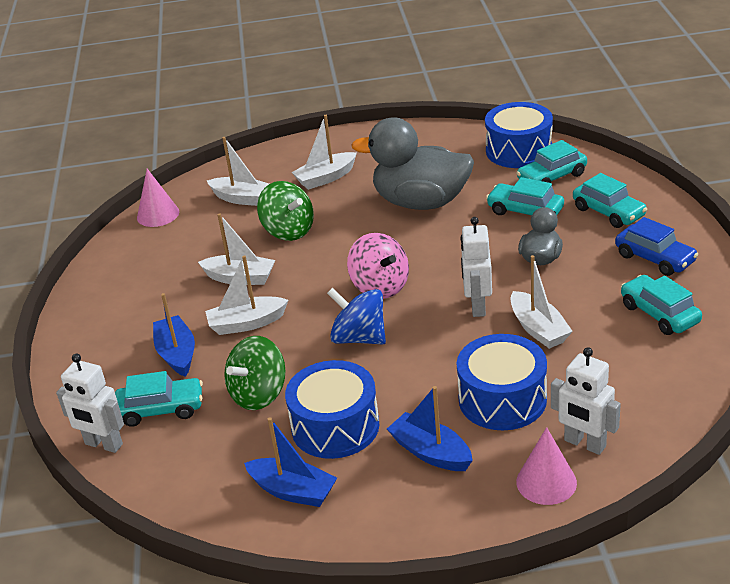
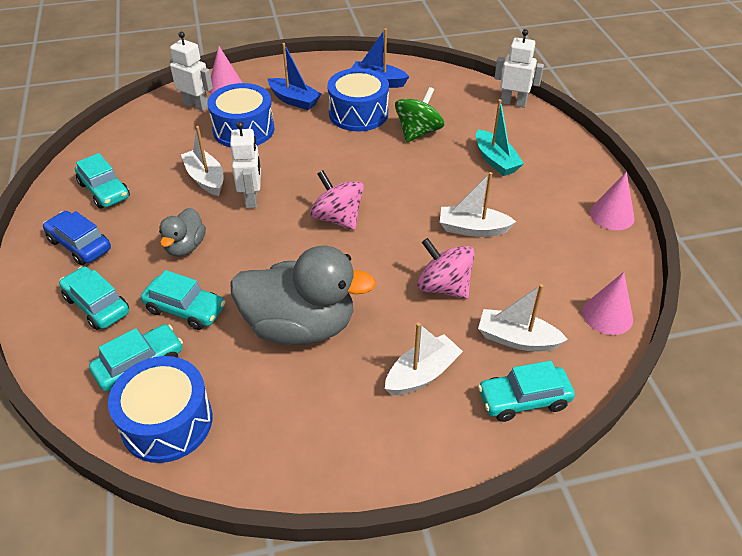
camera: 170 degrees right, 10 degrees up
(89, 293) = (612, 215): none -> pink cone
(161, 409) = (486, 123): turquoise car -> turquoise car (523, 399)
(177, 354) = (495, 160): blue boat -> turquoise boat
(246, 323) = (448, 185): white boat -> none
(288, 231) = (443, 287): green spinning top -> pink spinning top
(359, 338) = (350, 172): blue spinning top -> none

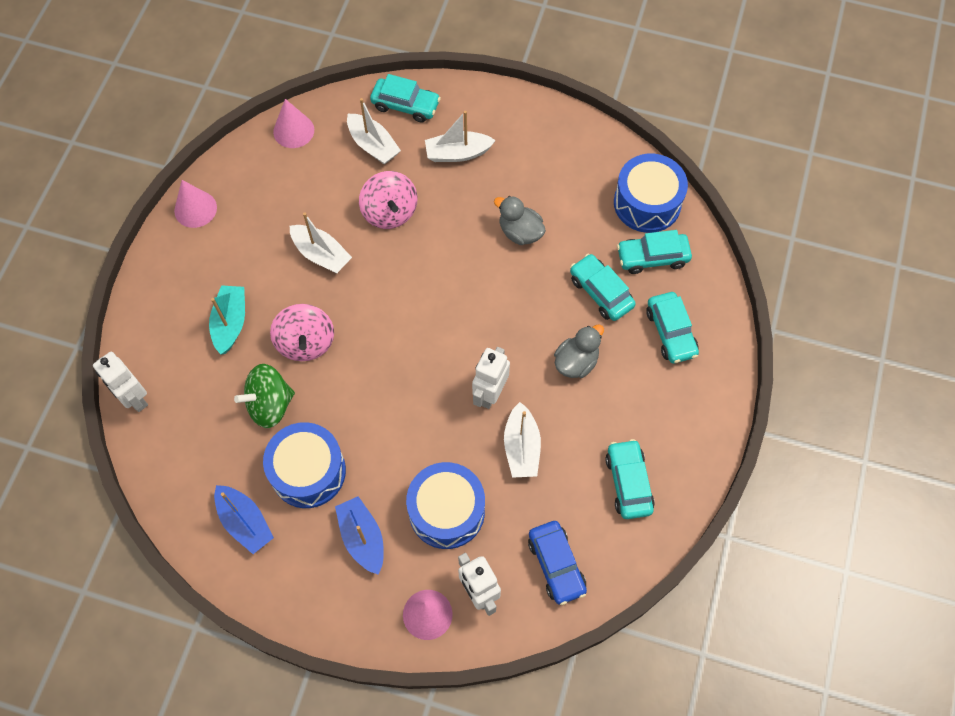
camera: 150 degrees left, 20 degrees up
(80, 245) = (670, 413): blue car -> blue car (556, 565)
(300, 326) = (520, 232): grey duck -> grey duck, size x0.50
(337, 218) = (426, 326): pink spinning top -> pink spinning top (306, 342)

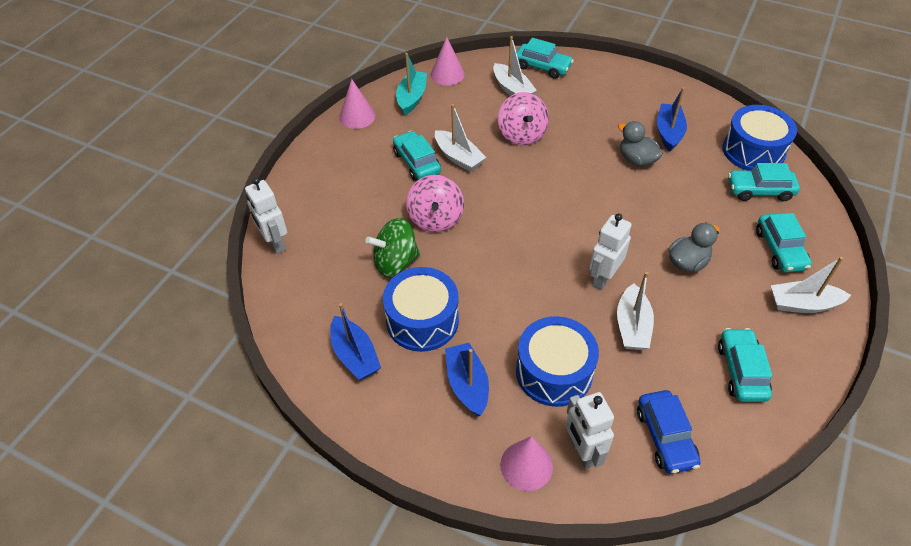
camera: 10 degrees right, 15 degrees down
(230, 323) = (371, 197): turquoise boat -> turquoise boat (412, 98)
(457, 153) = (584, 101): white boat -> white boat (802, 304)
(554, 188) = (669, 132): none -> blue boat
(601, 292) = (711, 211): turquoise car -> turquoise car (417, 162)

